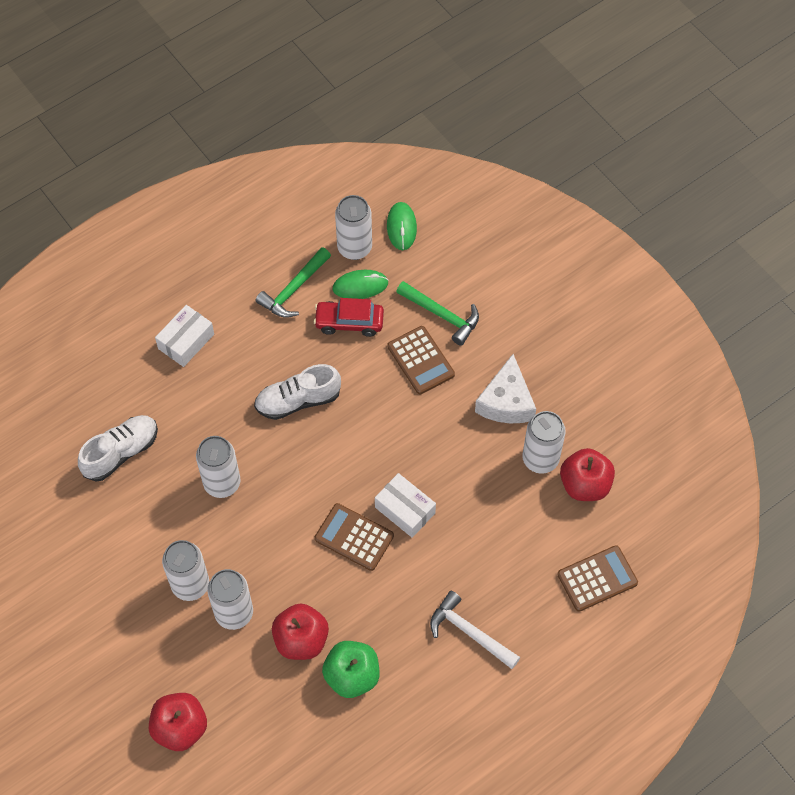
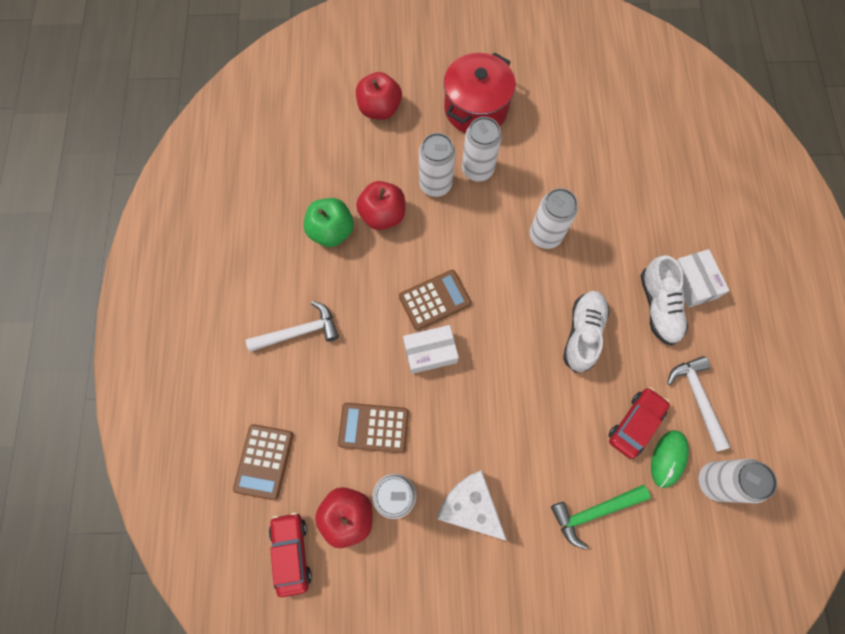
camera: 125 degrees right, 10 degrees up
(116, 631) = (476, 108): none -> red pot
(121, 452) = (617, 183): white shoe -> white shoe (658, 306)
(294, 289) = (697, 398): green hammer -> white hammer
(401, 227) = (714, 542): green mouse -> none
(421, 360) = (558, 459): brown calculator -> brown calculator (373, 428)
(644, 507) = (291, 552): none -> red car

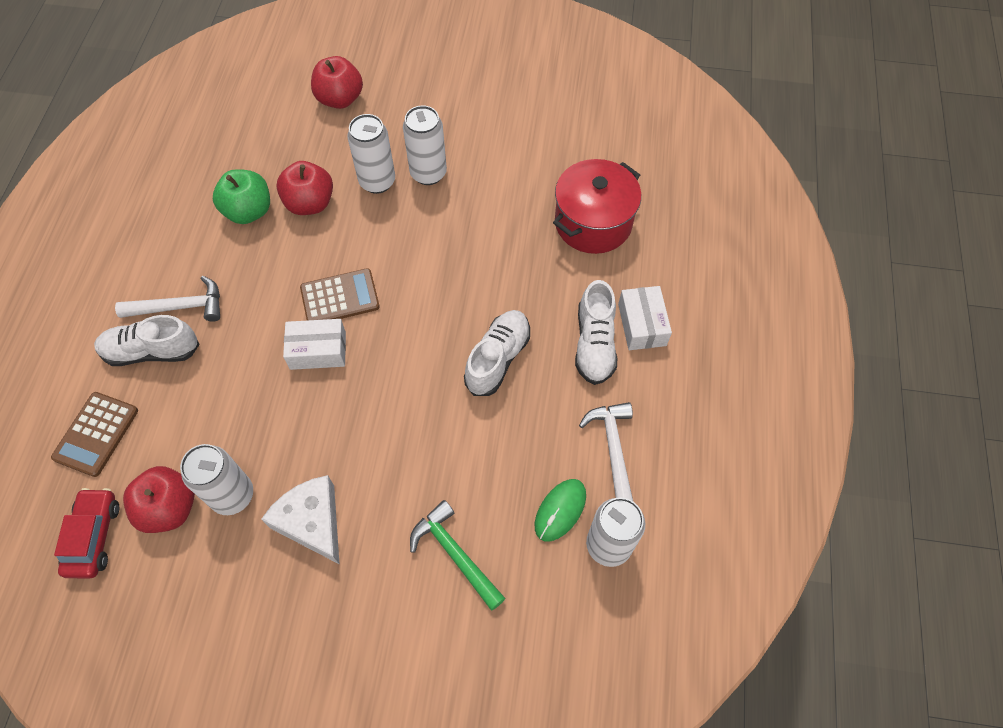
camera: 10 degrees right, 10 degrees down
(287, 377) = (151, 351): none -> white shoe
(373, 428) = (229, 419): brown calculator -> none
(476, 108) = (445, 112): red pot -> red pot (593, 223)
(545, 235) = (484, 250): white can -> none
(594, 512) = (455, 554): green hammer -> green hammer turned 60 degrees clockwise
(635, 424) = (531, 465): red car -> none

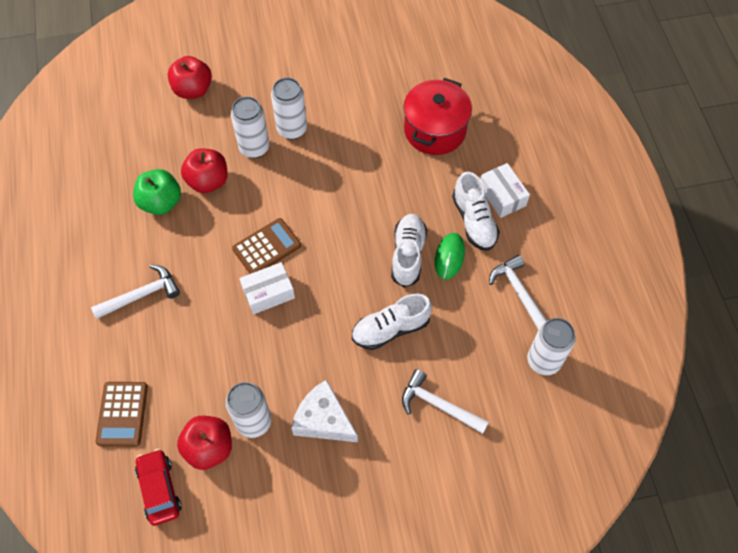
camera: 20 degrees left, 0 degrees up
(151, 351) = (135, 336): white shoe -> white shoe (390, 329)
(455, 554) = (438, 405): green hammer -> white hammer
(560, 510) = (500, 348): green mouse -> green mouse (449, 257)

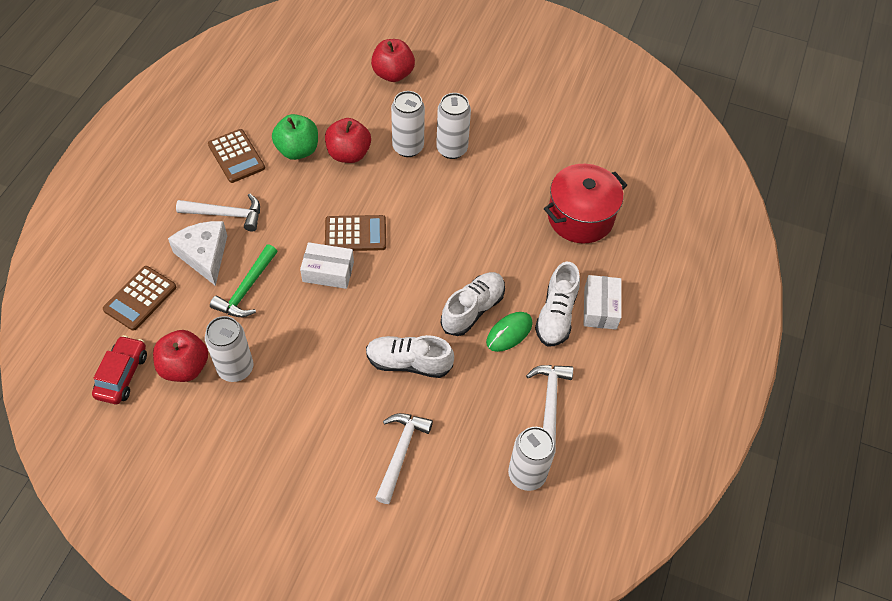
camera: 30 degrees right, 5 degrees down
(110, 238) = (236, 156): none -> brown calculator
(210, 349) = (246, 289): none -> green hammer
(323, 420) = (293, 402): white cheese -> white cheese (204, 255)
(438, 405) = (400, 452): white hammer -> white hammer turned 45 degrees clockwise

